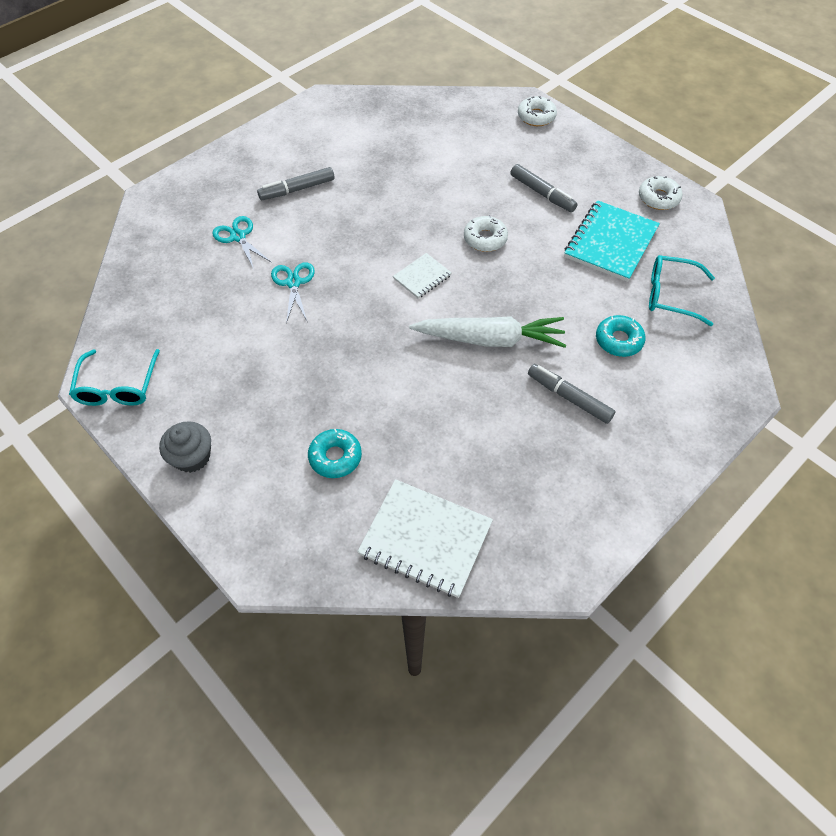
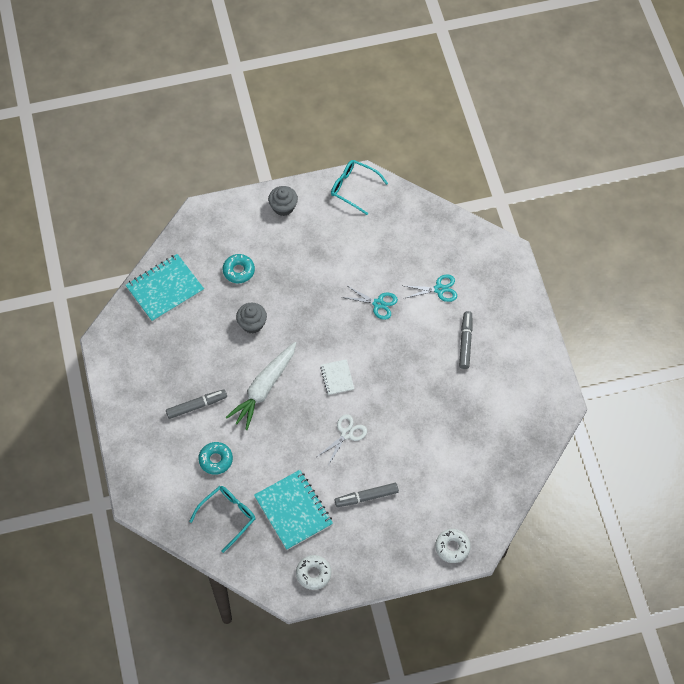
camera: 120 degrees right, 5 degrees up
(408, 398) = (252, 324): none -> grey cupcake
(425, 539) = (165, 289): white notebook -> turquoise notebook
(485, 239) = (346, 434): white donut -> white scissors

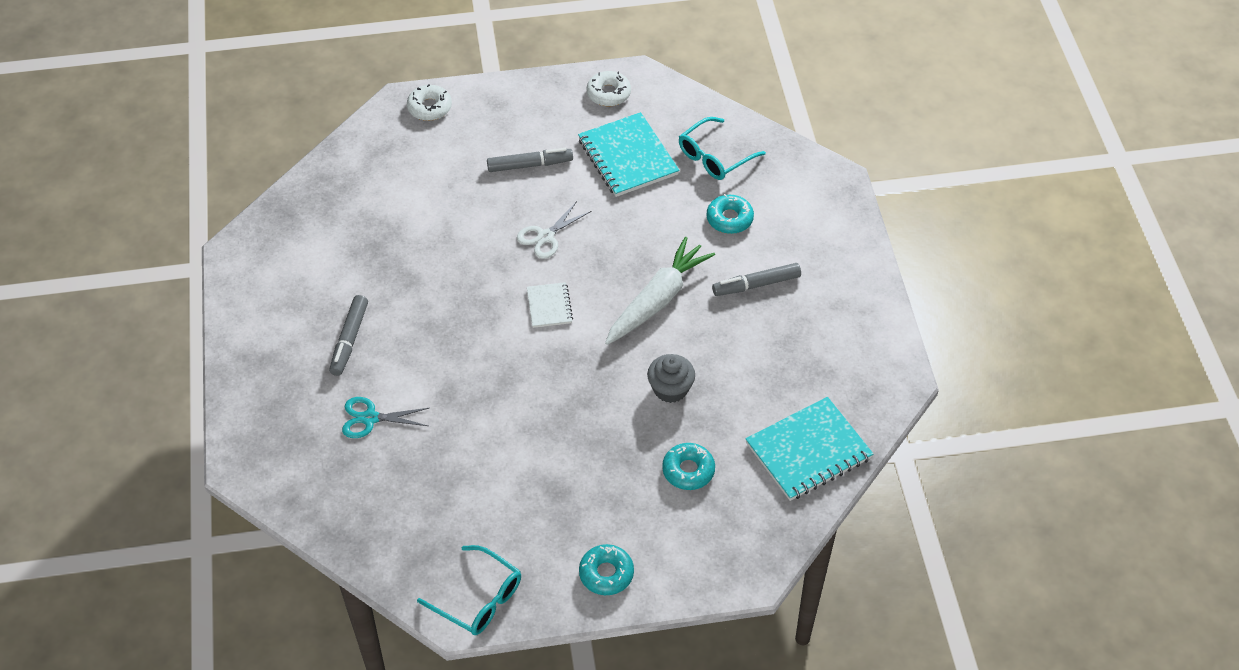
camera: 175 degrees left, 10 degrees down
(283, 207) = (606, 573): grey cupcake -> turquoise donut
(378, 304) = (470, 404): turquoise scissors -> none

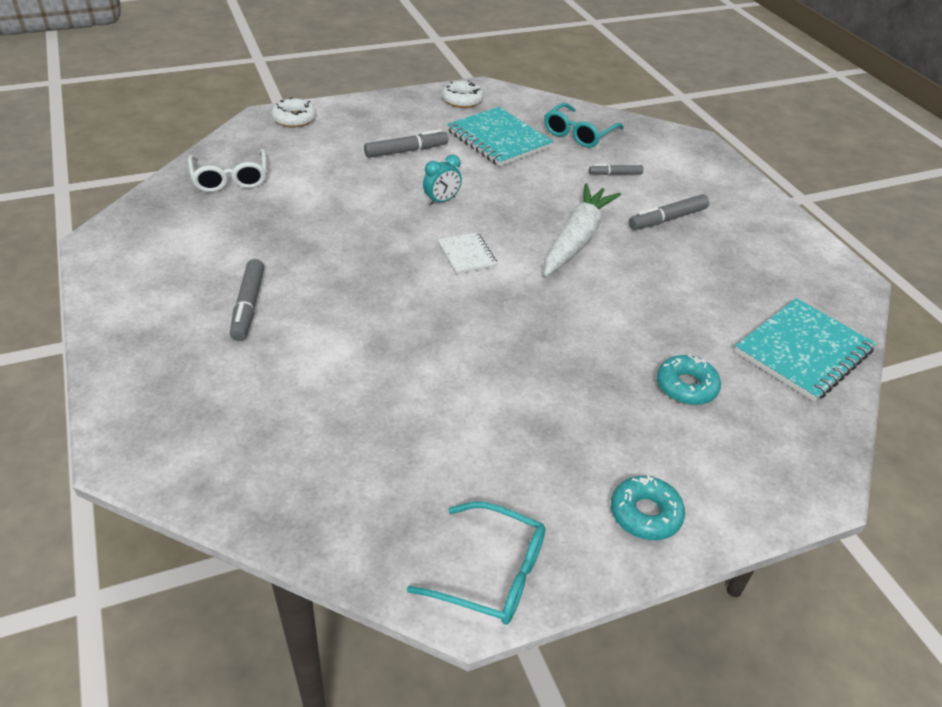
camera: 15 degrees left, 10 degrees down
(355, 187) = (230, 179): none -> white glasses
(370, 418) = (290, 380): turquoise scissors -> none
(545, 237) = (441, 201): white scissors -> turquoise clock
(670, 389) = (627, 312): grey cupcake -> none
(729, 219) = (615, 174): turquoise donut -> grey marker

